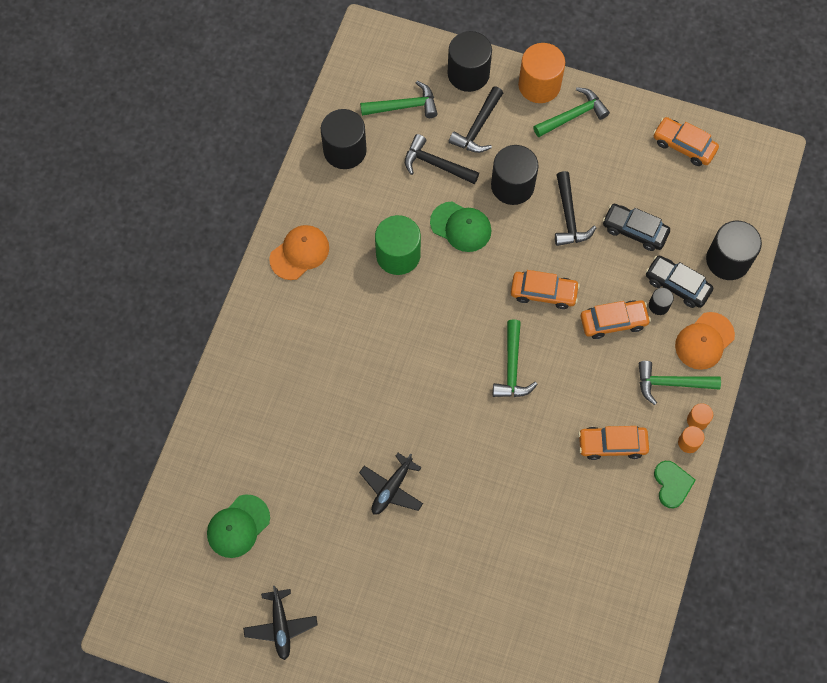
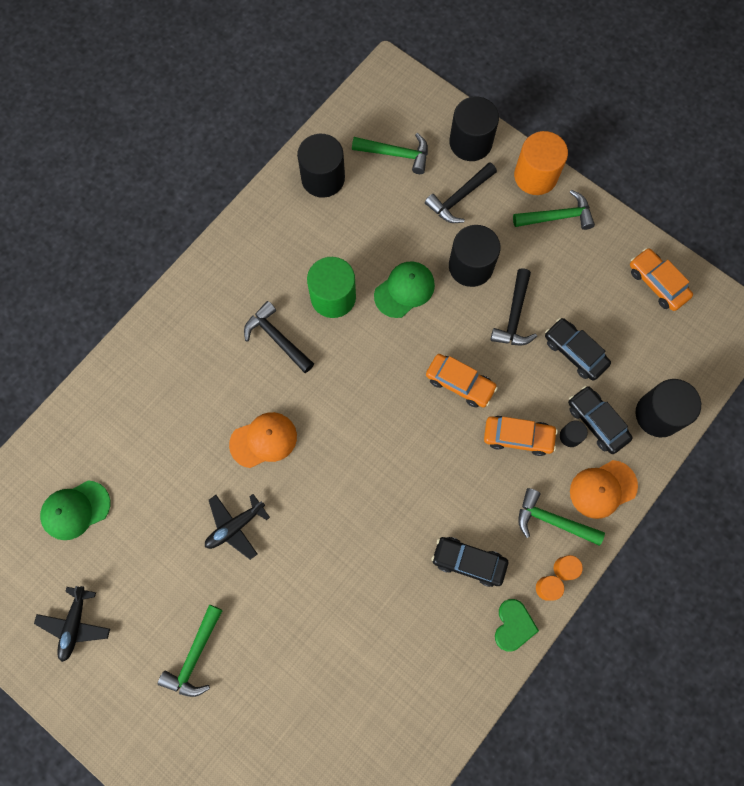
camera: 20 degrees right, 5 degrees up
(299, 253) = (240, 263): orange cap -> orange cap (263, 440)
(435, 164) = (404, 220): black hammer -> black hammer (277, 338)
(461, 227) = (404, 290): green cap -> green cap turned 90 degrees counterclockwise
(512, 368) = (399, 448): green hammer -> green hammer (195, 657)
(612, 444) = (468, 562): orange car -> black car

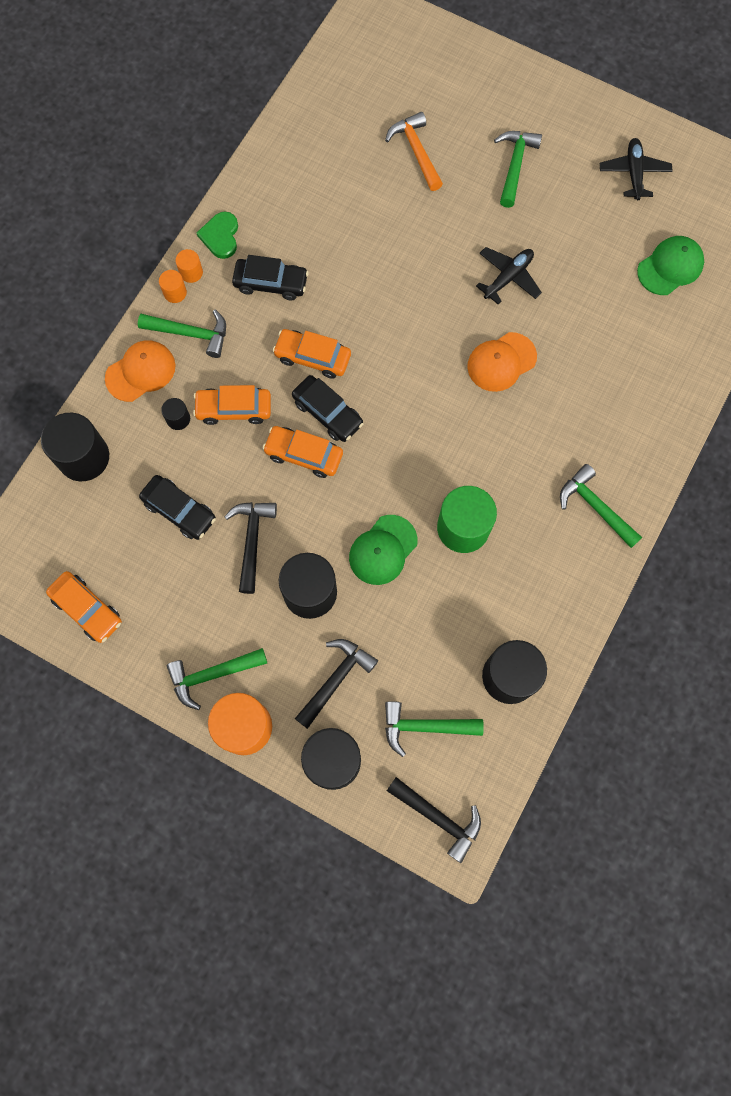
camera: 170 degrees right, 0 degrees up
(217, 296) = (595, 506): none -> green hammer
(277, 338) = (515, 470): black hammer -> black hammer (439, 818)
(294, 694) = (416, 151): none -> orange hammer
(438, 475) = (313, 357): none -> orange car
(597, 422) = (150, 438): black car -> black car (327, 413)

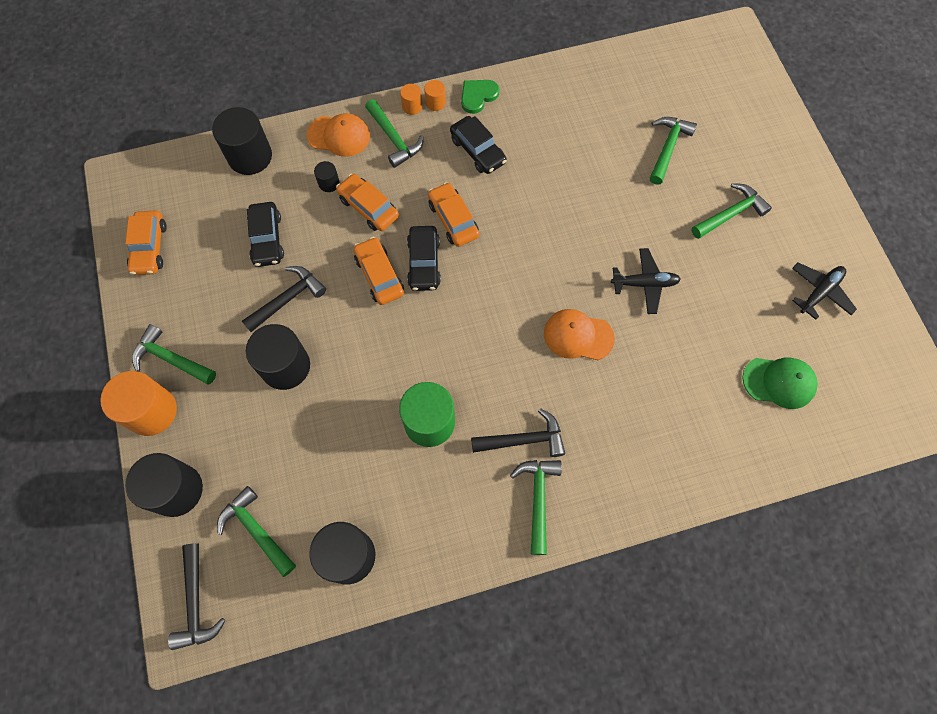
camera: 45 degrees right, 5 degrees down
(336, 679) = (238, 439): black hammer -> black hammer (524, 439)
(383, 550) = (361, 384): green cap -> none
(416, 151) = (667, 148): orange hammer -> green hammer

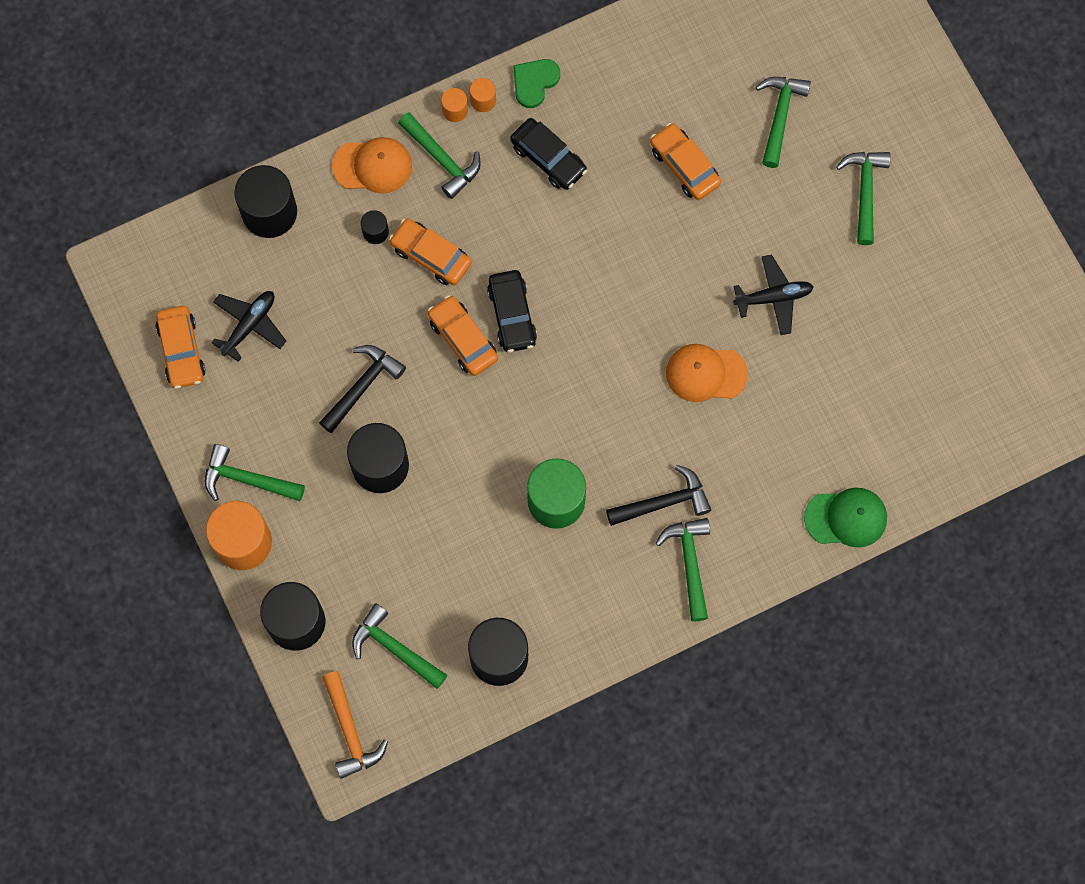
camera: 10 degrees left, 5 degrees up
(196, 603) = (350, 731): black hammer -> orange hammer
(267, 239) = (319, 316): black car -> none
(453, 219) = (536, 254): orange car -> orange car (684, 166)
(730, 213) = (864, 191): green hammer -> green hammer turned 45 degrees counterclockwise
(779, 382) = (937, 389): green cap -> green cap (846, 518)
(819, 292) = (975, 274): black plane -> black plane (249, 325)

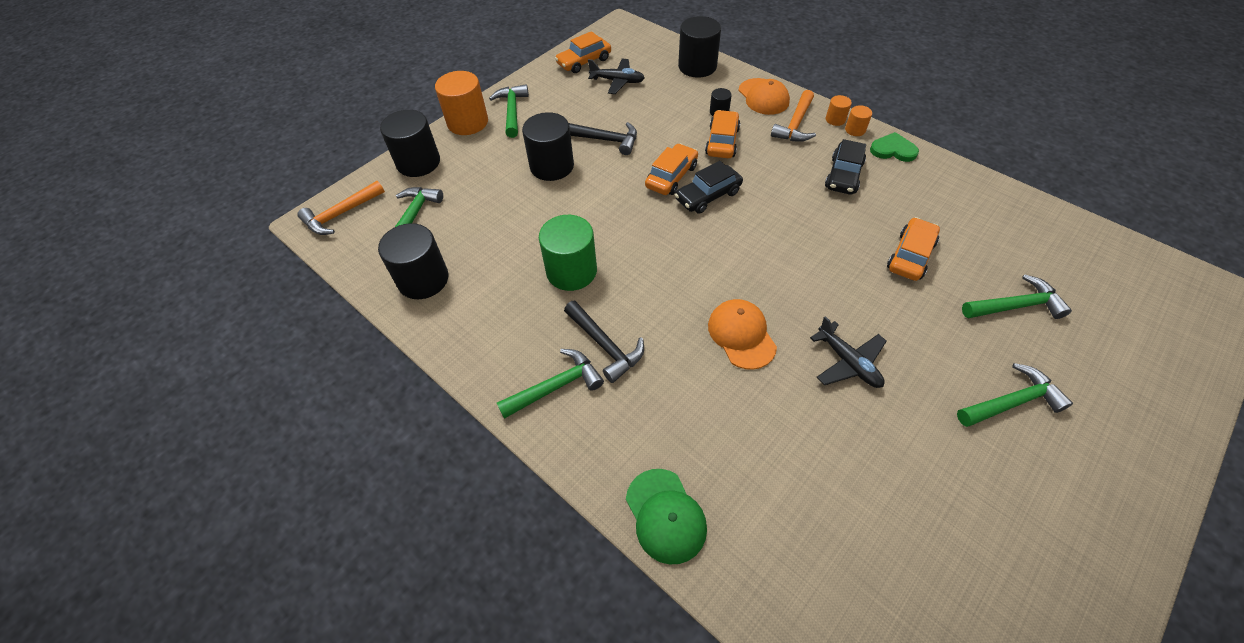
camera: 70 degrees right, 20 degrees down
(442, 159) = (795, 125): green hammer -> orange hammer

